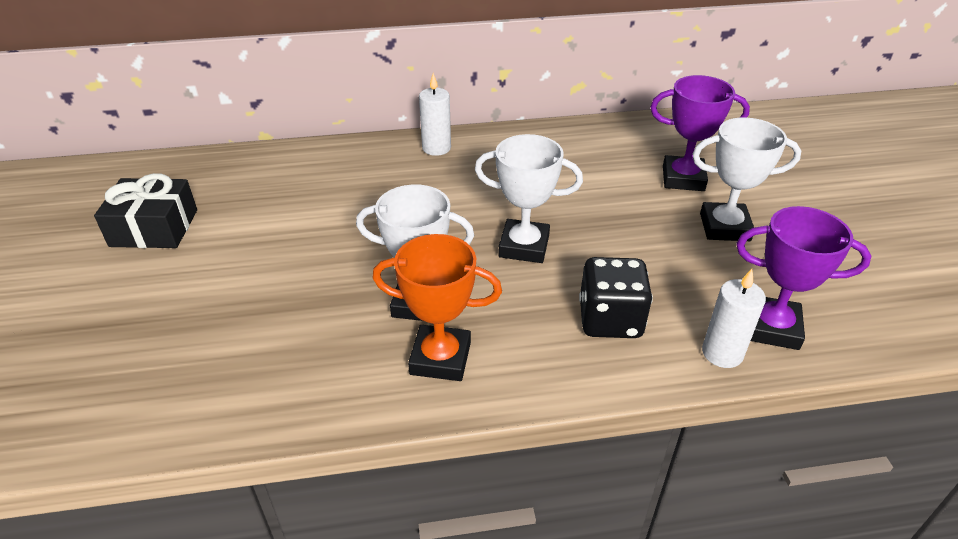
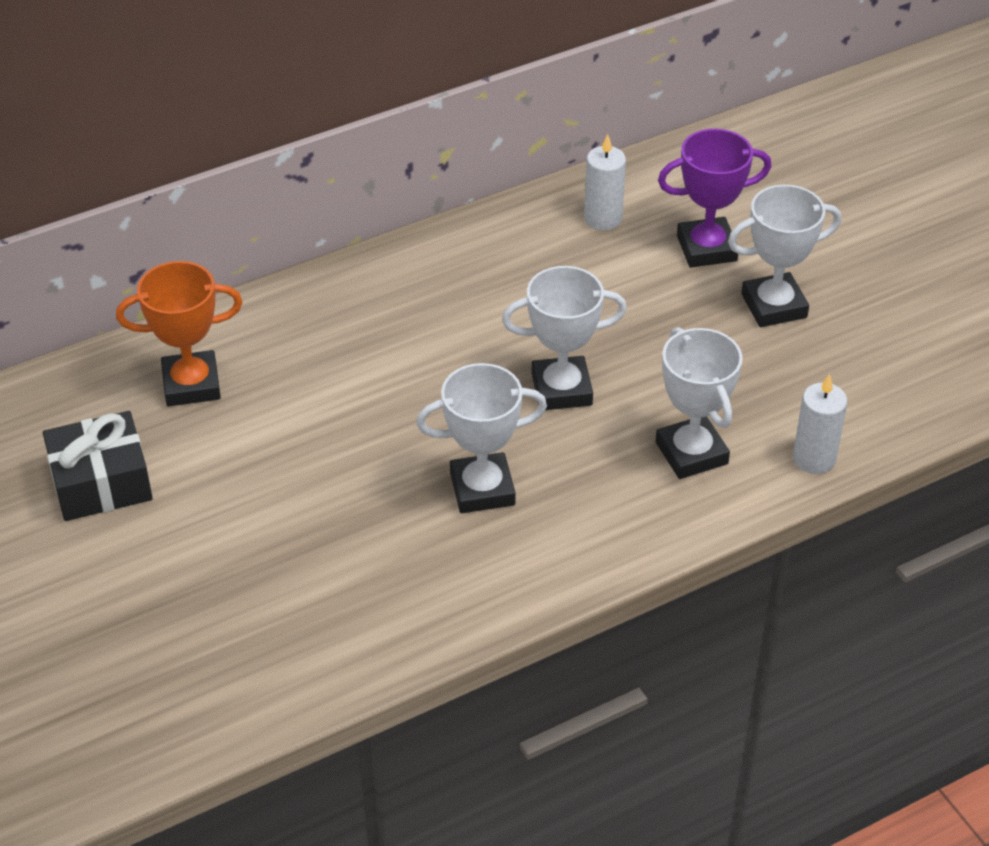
camera: 20 degrees left, 5 degrees up
(436, 148) = (384, 276): white candle -> white candle (603, 218)
(440, 358) = (537, 543): orange trophy -> orange trophy (191, 384)
(610, 320) = (691, 453): black dice -> white trophy
(771, 327) = (854, 417): purple trophy -> none

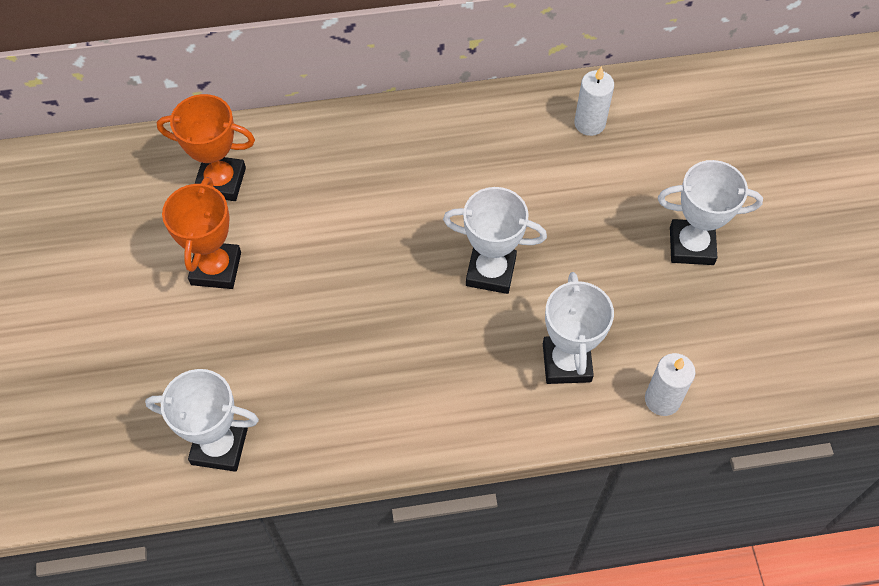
camera: 20 degrees right, 15 degrees up
(101, 482) = (123, 247): black gift -> none
(230, 473) = (216, 268): none -> orange trophy
(482, 489) = (392, 342): white trophy -> white trophy (219, 446)
(706, 248) = (660, 175): purple trophy -> none

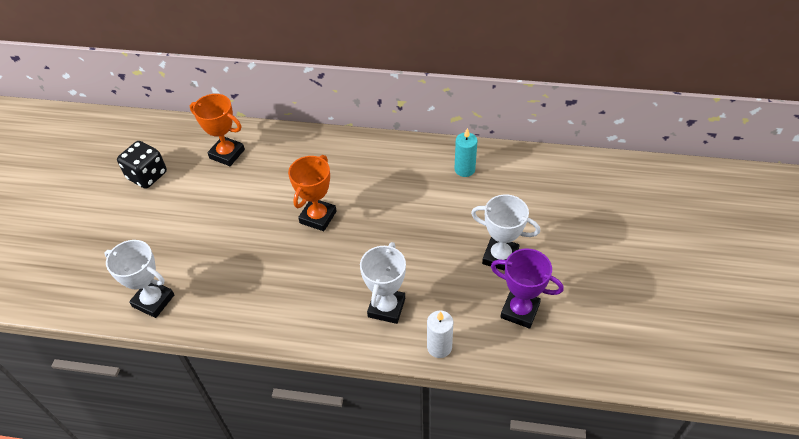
camera: 20 degrees right, 10 degrees down
(109, 248) = (147, 175): none -> black dice
(216, 268) = (201, 200): orange trophy -> orange trophy (318, 217)
(490, 272) = (363, 241): white trophy -> none
(589, 123) = (464, 169): white candle -> turquoise candle
(748, 318) = (520, 311): none -> purple trophy

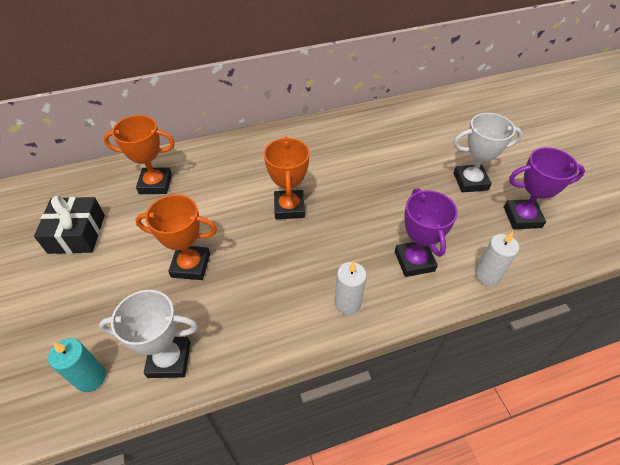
camera: 30 degrees left, 0 degrees up
(147, 175) = (77, 233): black dice -> black gift
(211, 235) = (191, 265): none -> orange trophy
(305, 317) = (347, 303): none -> white candle
(386, 307) = (414, 261): white trophy -> purple trophy
(464, 169) = (386, 126): turquoise candle -> turquoise candle (91, 377)

